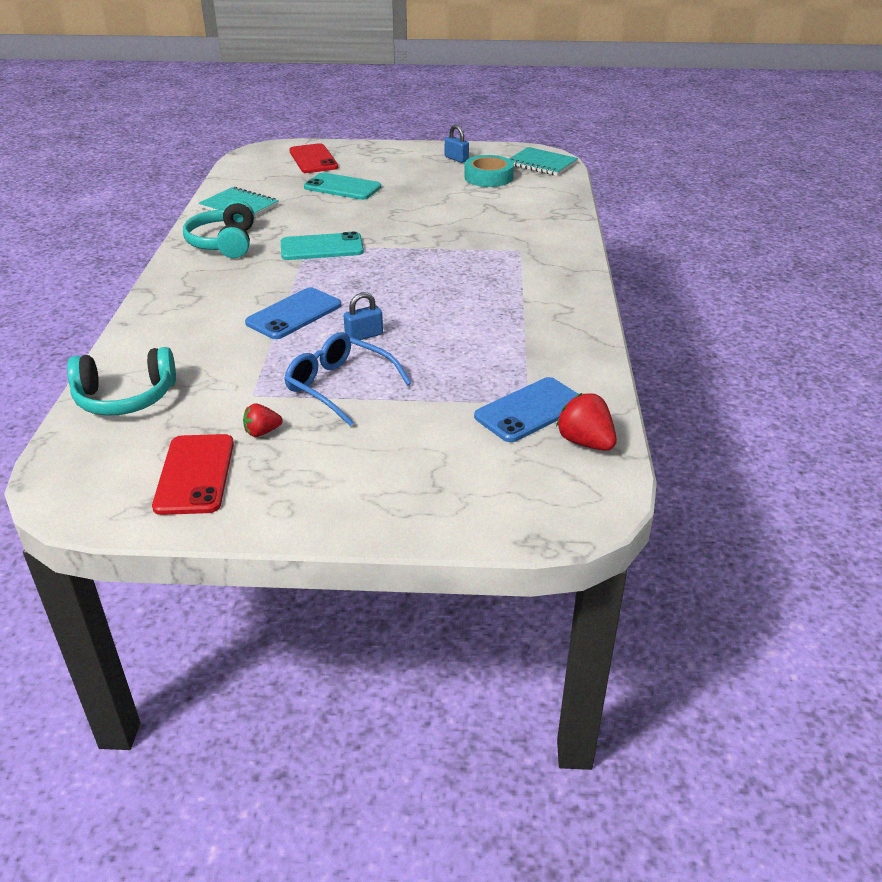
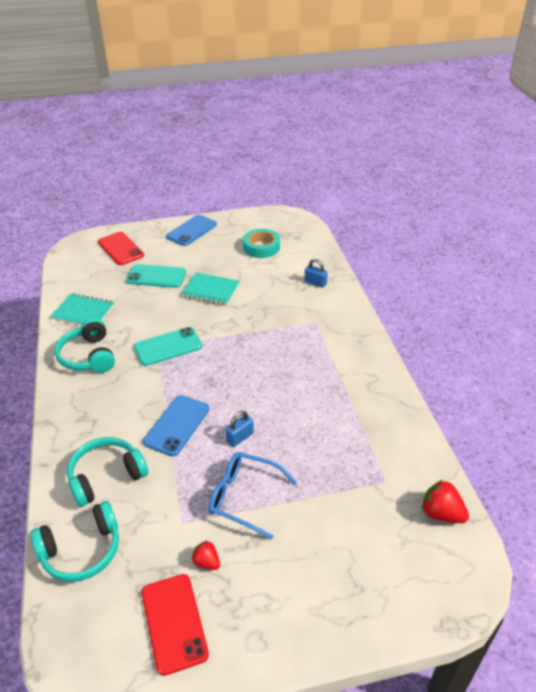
camera: 15 degrees left, 5 degrees up
(187, 343) = (106, 476): none -> turquoise headphones
(262, 432) = (207, 562): red strawberry -> red strawberry turned 75 degrees clockwise
(456, 159) = (229, 231): blue padlock -> blue padlock (315, 283)
(530, 410) = (391, 489): blue phone -> blue phone (191, 230)
(542, 164) = (294, 226): turquoise notebook -> turquoise notebook (211, 290)

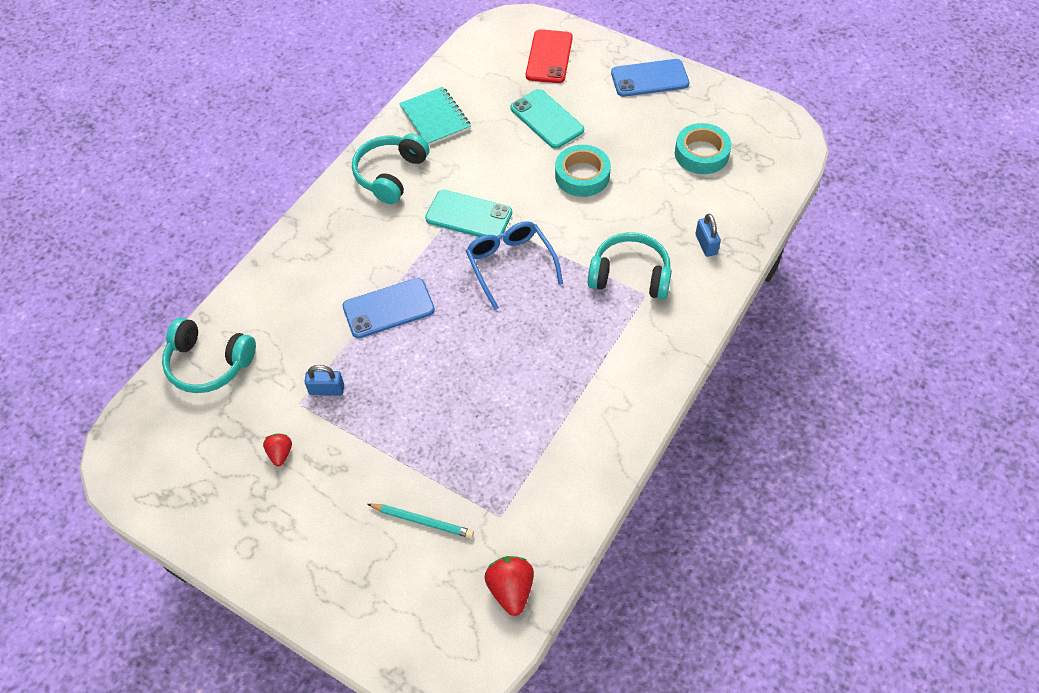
camera: 45 degrees right, 15 degrees up
(106, 476) = (286, 312): turquoise headphones -> turquoise headphones (630, 275)
(174, 623) = (210, 479): red phone -> none
(211, 290) = (582, 175): turquoise notebook -> turquoise tape
(240, 437) = (426, 364): blue padlock -> blue padlock (327, 390)
(243, 497) = (367, 423): blue glasses -> blue glasses (510, 264)
(347, 521) = (422, 521): none -> turquoise pencil

